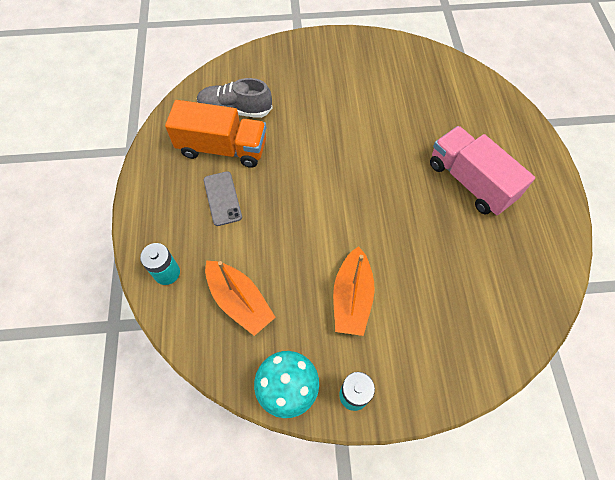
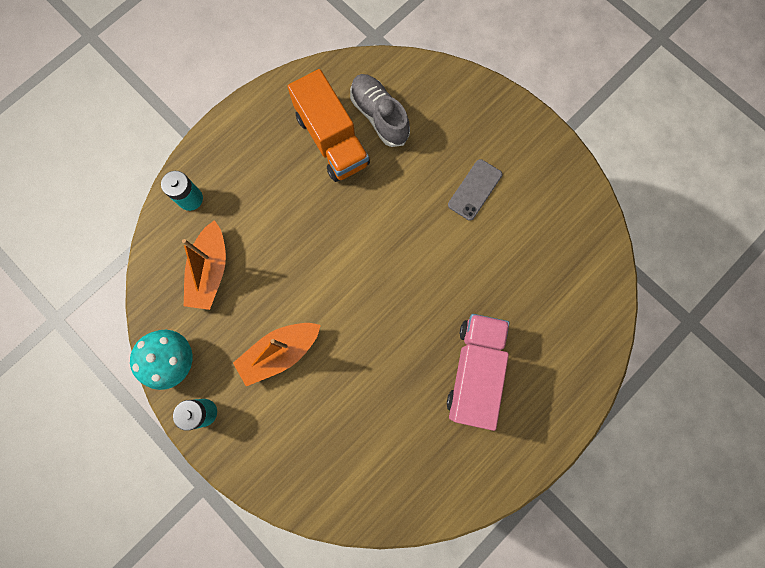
camera: 50 degrees right, 15 degrees up
(222, 198) = (285, 182): grey phone -> grey phone (474, 189)

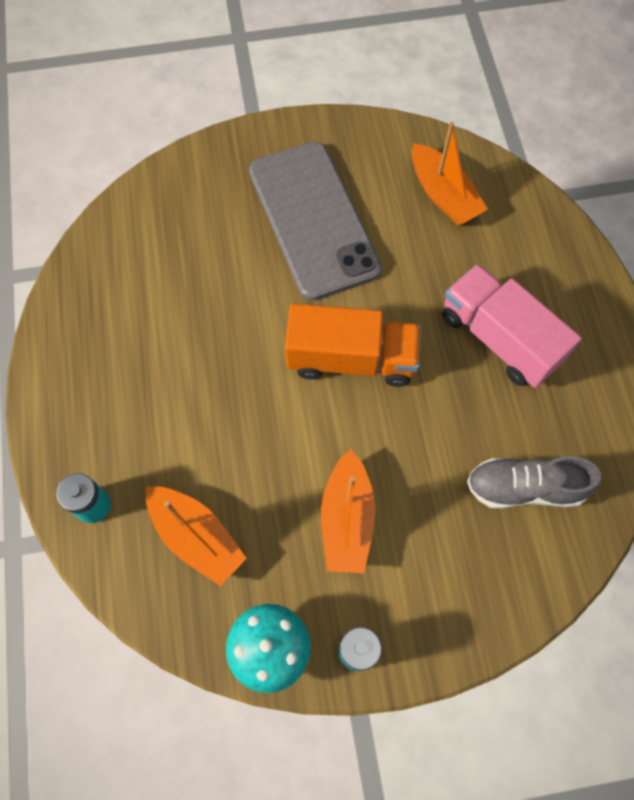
camera: 55 degrees left, 10 degrees down
(332, 140) = (151, 315): orange truck -> orange truck (351, 359)
(379, 116) = (163, 254): grey shoe -> grey shoe (524, 487)
(474, 189) = (313, 220): grey phone -> grey phone, size x2.29
(561, 262) = (443, 195): none -> orange boat

